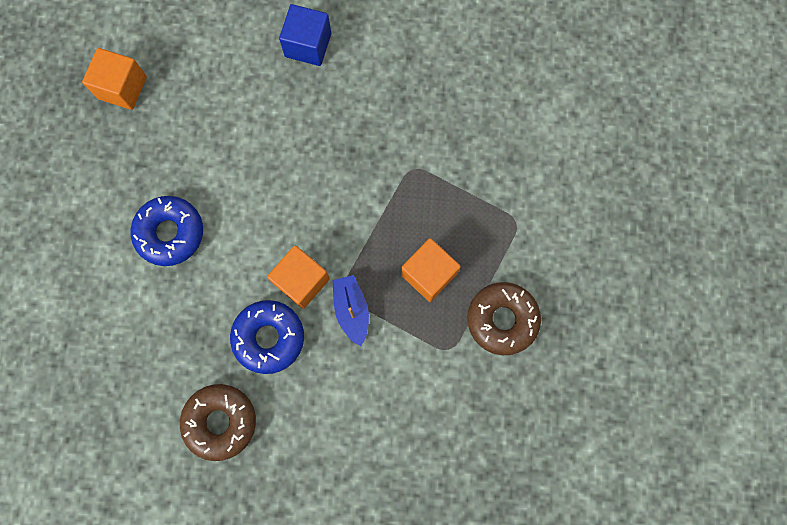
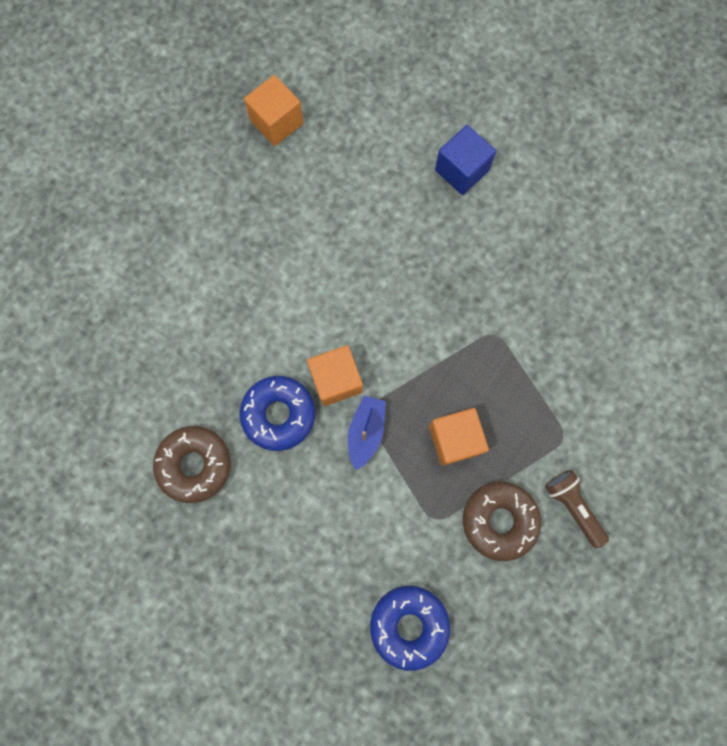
camera: 30 degrees right, 0 degrees up
(170, 233) = (245, 272): blue donut -> blue donut (409, 625)
(554, 274) = (572, 506): none -> brown flashlight

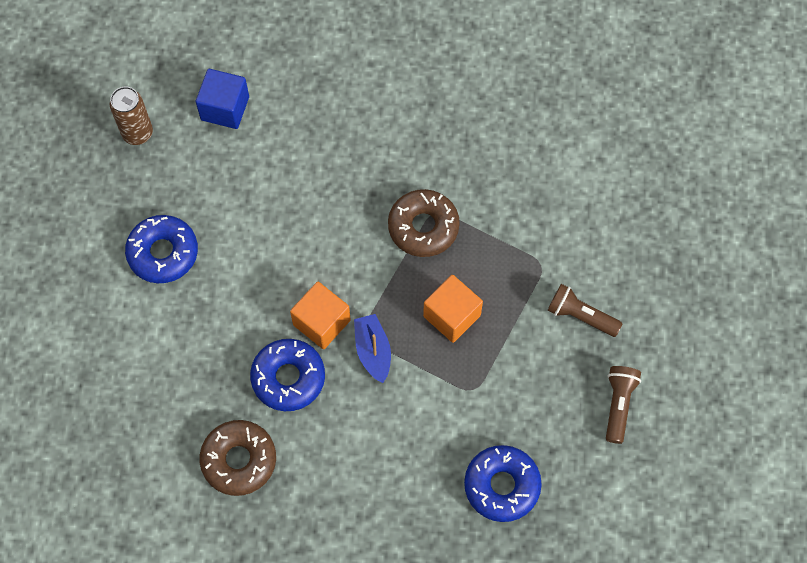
camera: 30 degrees left, 10 degrees down
(237, 241) = (163, 253): none -> blue donut
(277, 122) = (137, 133): orange cube -> brown can
(461, 170) = (327, 91): blue cube -> blue cube (225, 108)
(499, 520) = (527, 360): brown donut -> brown donut (423, 227)
(560, 612) = (618, 405): none -> brown flashlight

